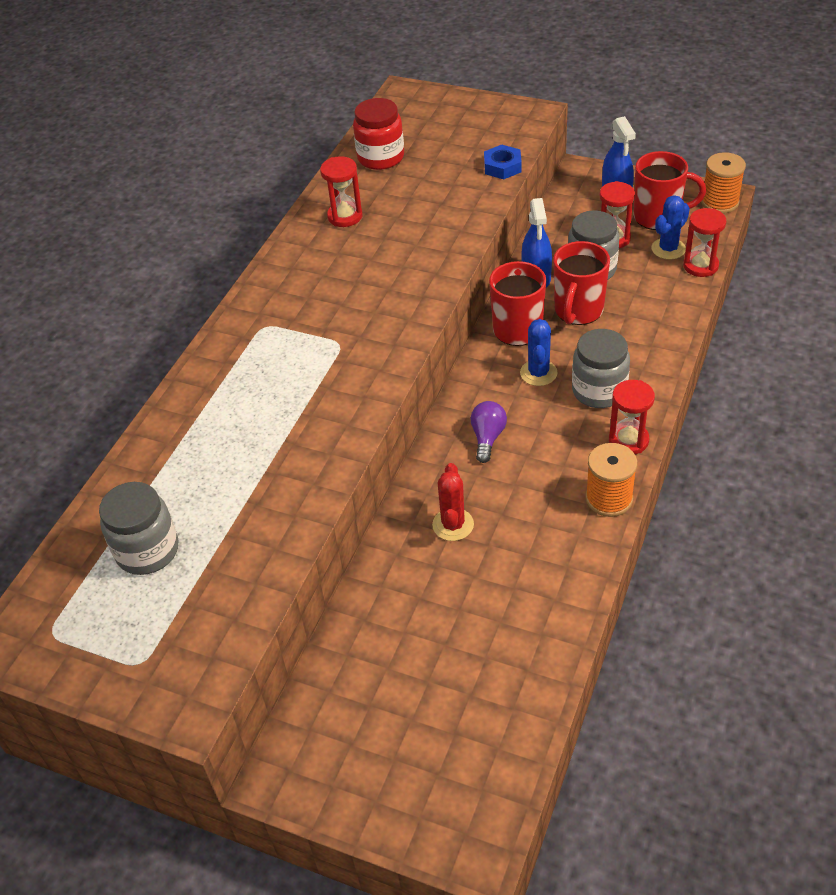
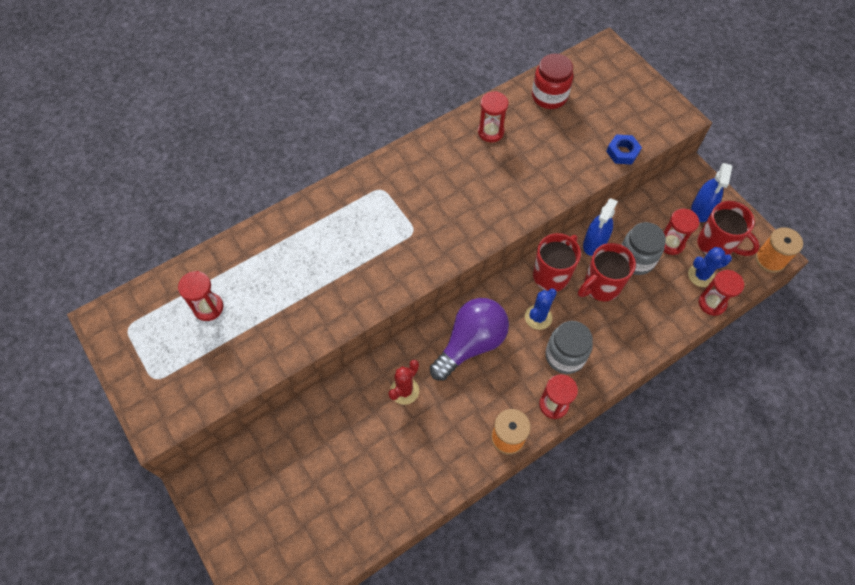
camera: 30 degrees right, 15 degrees up
(147, 551) = (208, 307): grey jar -> red hourglass
(487, 437) = (471, 344): purple light bulb -> purple light bulb, size x2.03

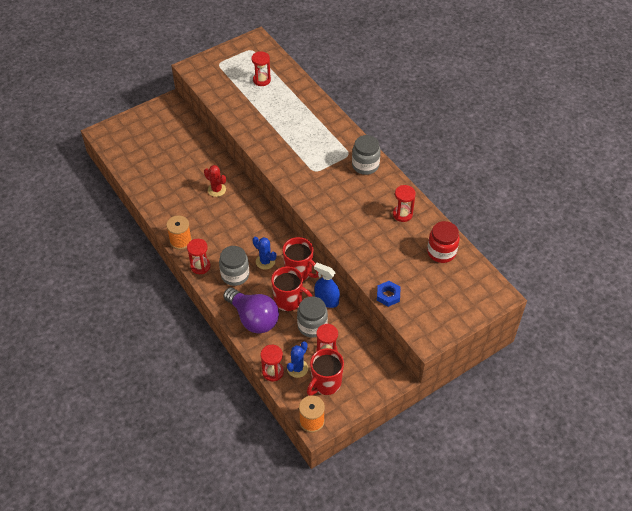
camera: 90 degrees right, 10 degrees down
(404, 170) = (365, 165): none -> grey jar
(471, 344) = (247, 223): purple light bulb -> purple light bulb (253, 318)
(600, 286) = (289, 301): red mug -> red mug turned 150 degrees clockwise
(701, 209) = (360, 378): blue spray bottle -> none
(701, 275) = (297, 368): blue cactus -> blue cactus turned 45 degrees clockwise

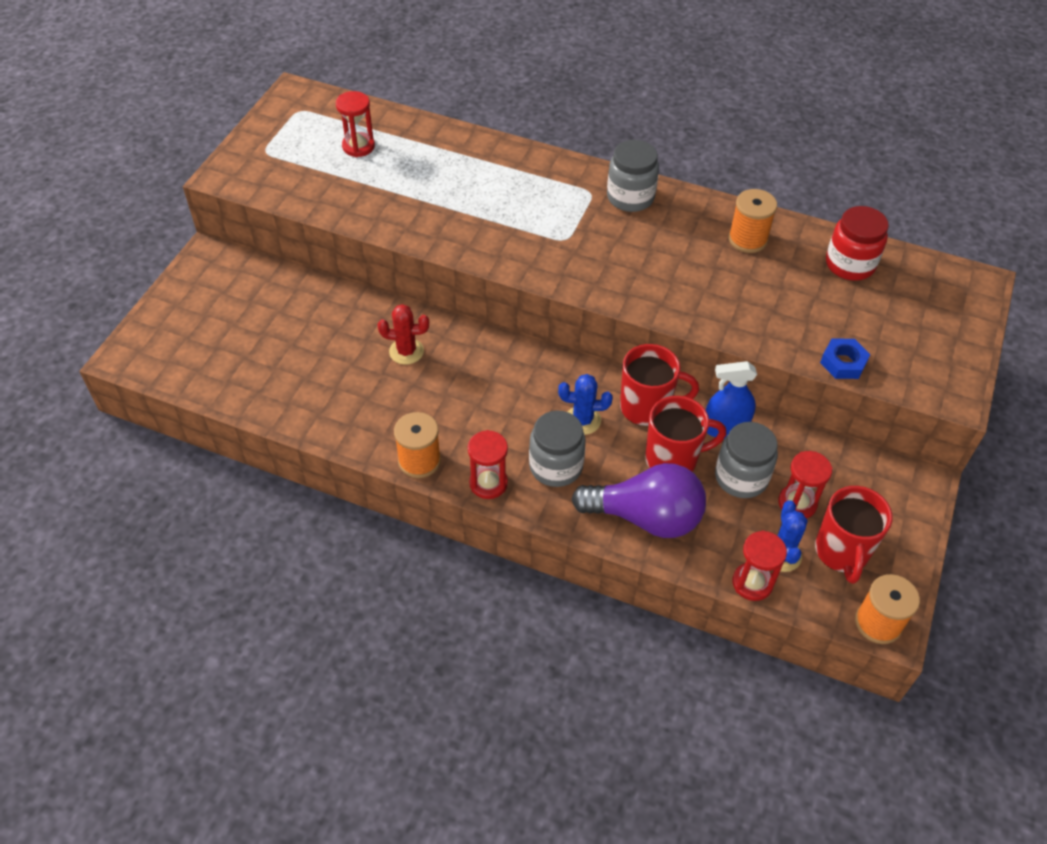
camera: 35 degrees left, 0 degrees up
(402, 214) = (747, 239): red hourglass -> orange spool

